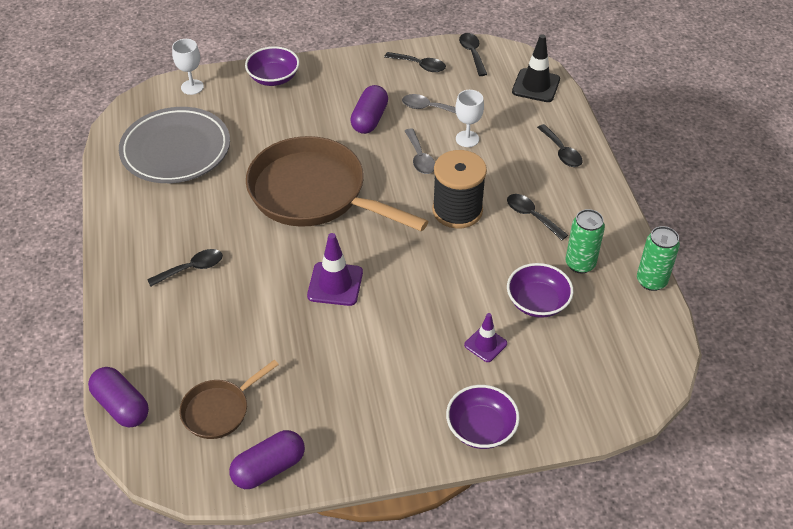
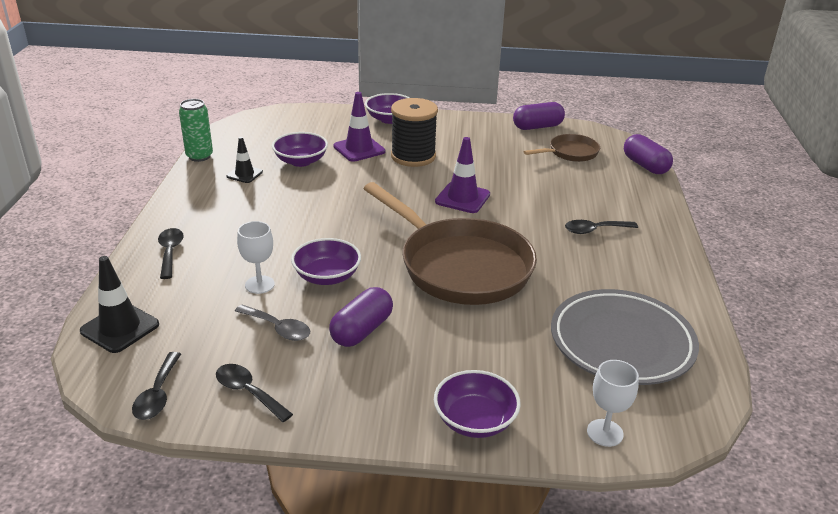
camera: 165 degrees left, 15 degrees down
(420, 158) = (327, 276): grey spoon -> purple bowl
(457, 210) = (320, 226): black spool -> black spool (413, 156)
(485, 344) = (359, 149): purple traffic cone -> purple traffic cone, size x1.57
(531, 216) = (254, 209): black spoon -> none
(580, 264) = (244, 174): green can -> black traffic cone

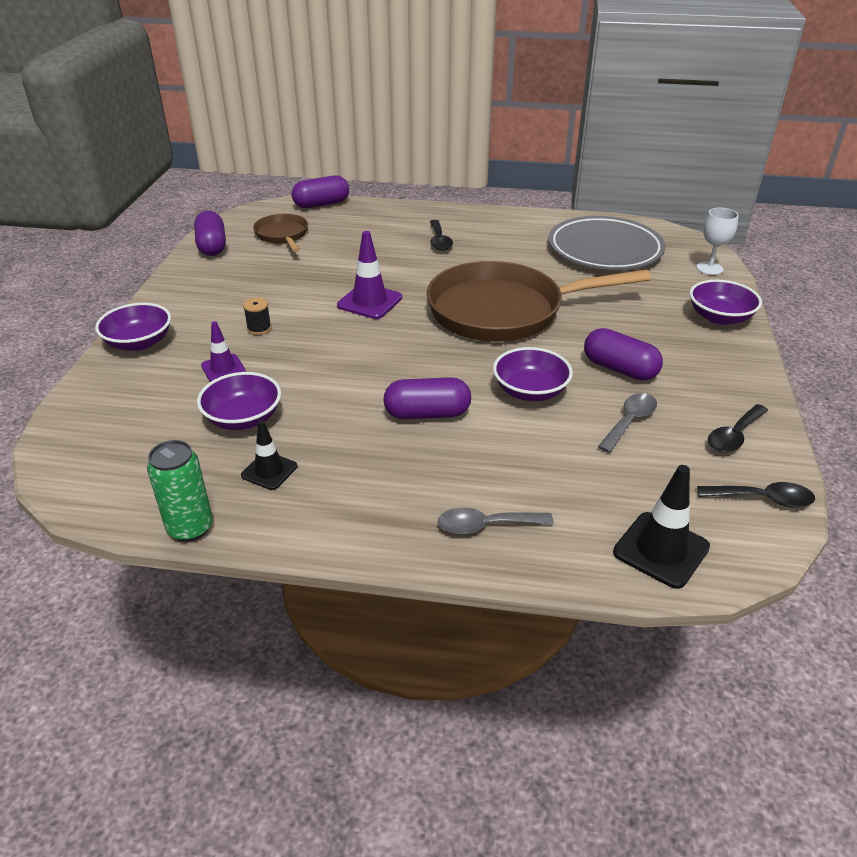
camera: 85 degrees left, 5 degrees up
(170, 252) = (485, 526): black spoon -> grey spoon
(259, 284) = (552, 439): white goblet -> none
(299, 228) = (427, 414): none -> purple capsule
(359, 149) = (223, 368): purple traffic cone -> purple traffic cone, size x0.64
(413, 156) = (259, 328): black spool -> black spool, size x0.42
(460, 266) = (503, 311): brown pan -> brown pan turned 150 degrees counterclockwise

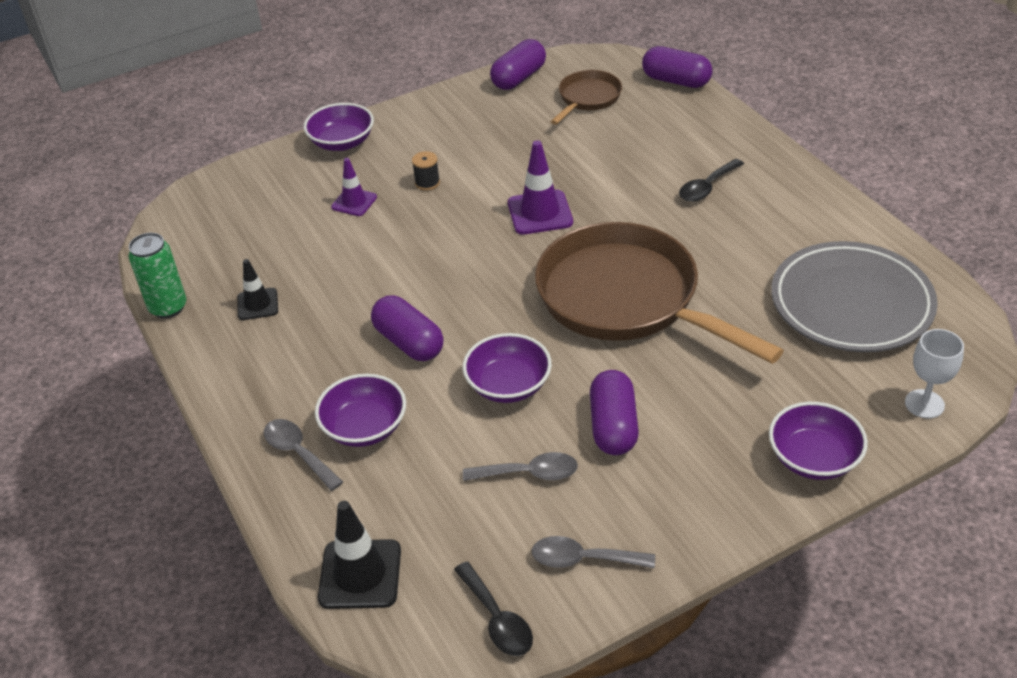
camera: 55 degrees right, 5 degrees up
(243, 418) = (304, 252): purple bowl -> purple bowl (364, 427)
(734, 436) = (583, 559): black spoon -> grey spoon

